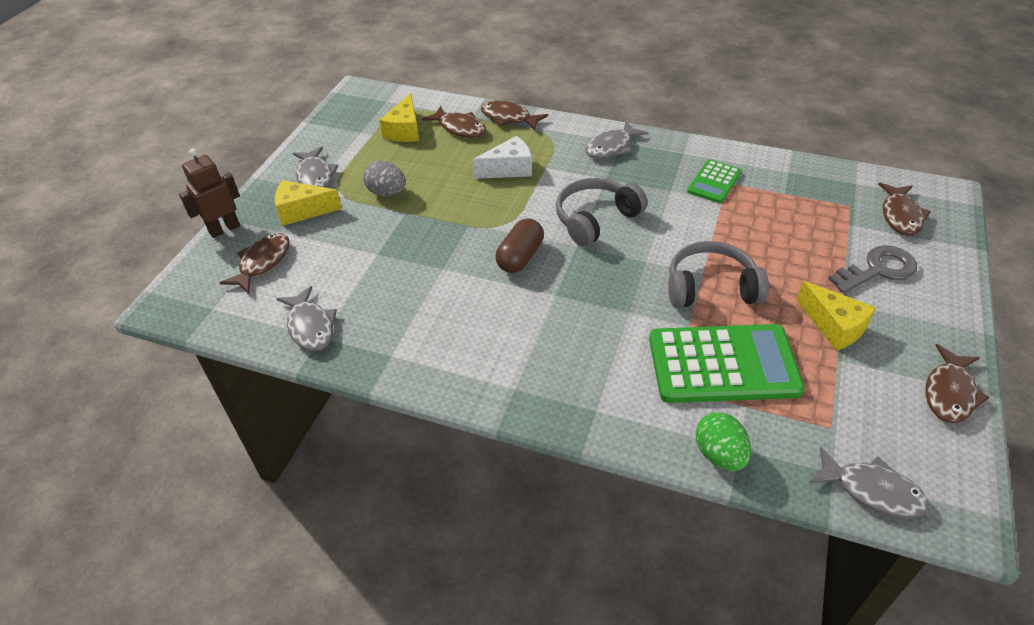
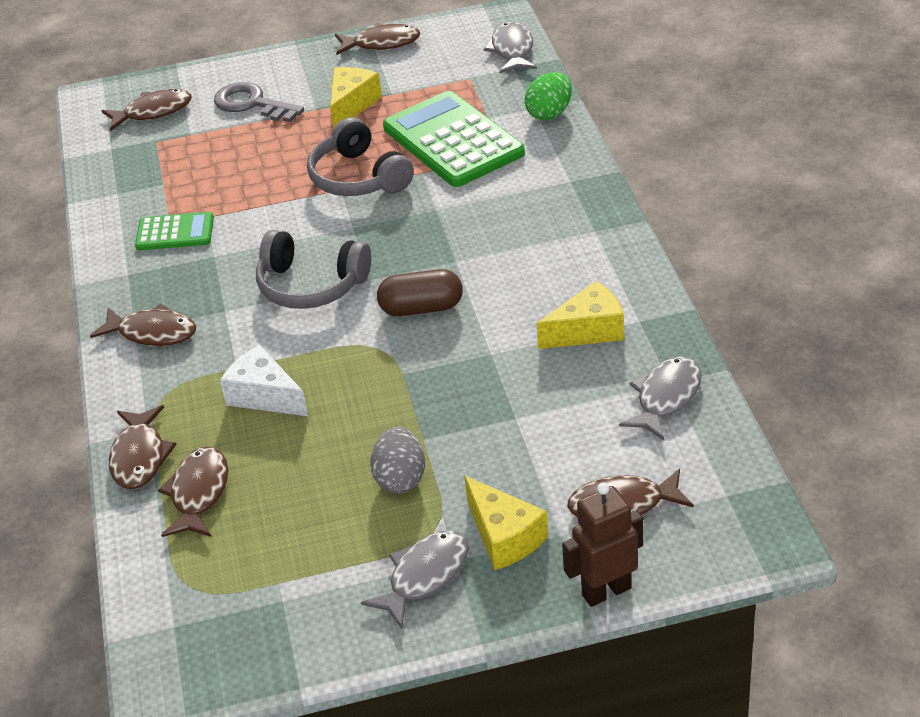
camera: 120 degrees left, 5 degrees down
(224, 229) = (606, 591): brown robot -> brown robot turned 135 degrees clockwise
(405, 130) = (244, 550): yellow cheese -> yellow cheese (588, 330)
(611, 147) = (152, 333): grey fish -> brown fish

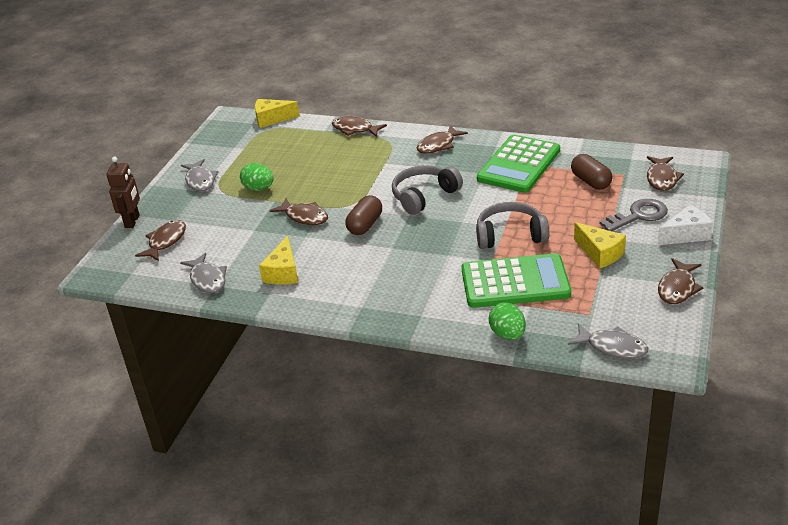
camera: 120 degrees right, 5 degrees down
(175, 232) = (519, 165): green calculator -> green calculator, size x1.90
(189, 160) = (591, 181): none -> brown capsule
(198, 493) = (315, 139): brown fish -> brown fish (304, 217)
(264, 396) = (355, 166): white cheese -> white cheese (686, 235)
(400, 478) = (258, 188): grey egg -> green egg
(504, 537) = (192, 205): yellow cheese -> yellow cheese (272, 119)

